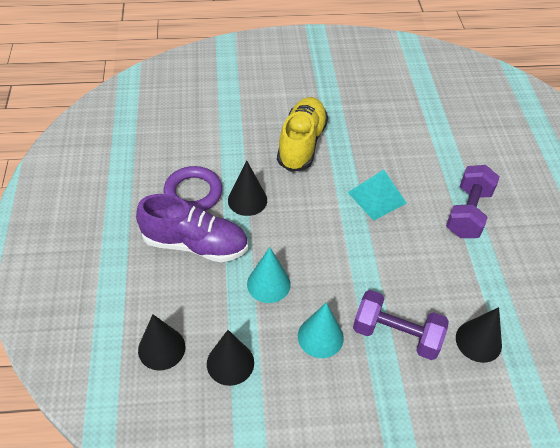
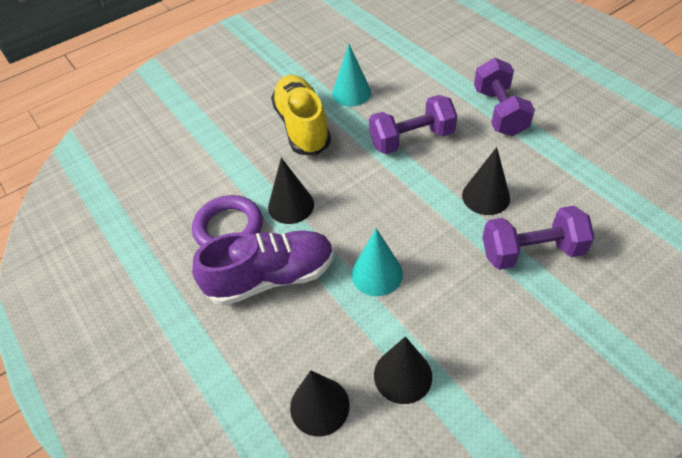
camera: 25 degrees left, 0 degrees up
(320, 337) = (467, 295): turquoise cone -> turquoise cone (351, 93)
(377, 197) = (411, 139): turquoise pyramid -> purple dumbbell
(478, 341) = (602, 215): black cone -> black cone (486, 196)

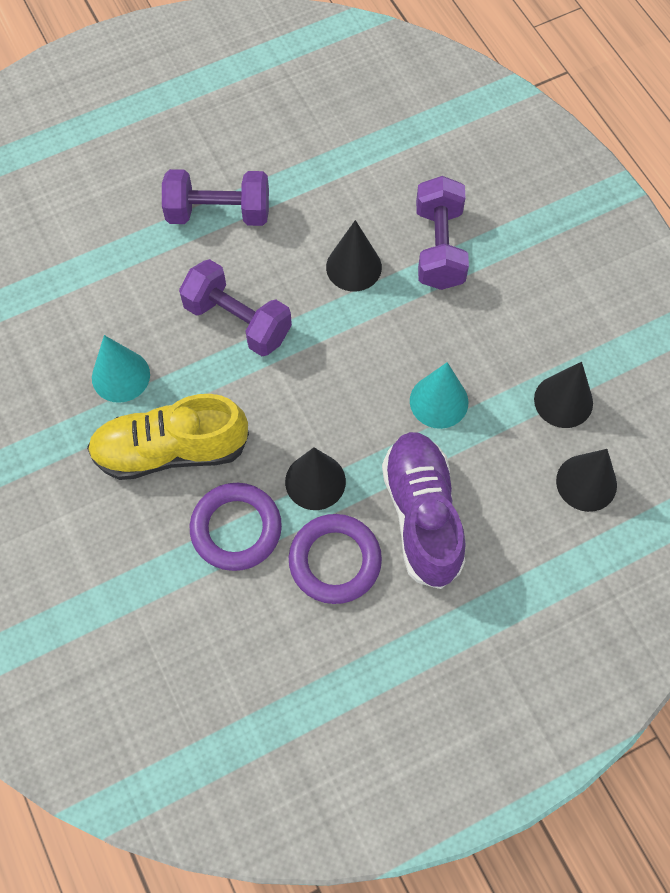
camera: 85 degrees left, 15 degrees up
(249, 169) = (236, 529): none -> purple ring
(411, 139) = (237, 321): purple dumbbell -> purple dumbbell turned 45 degrees counterclockwise

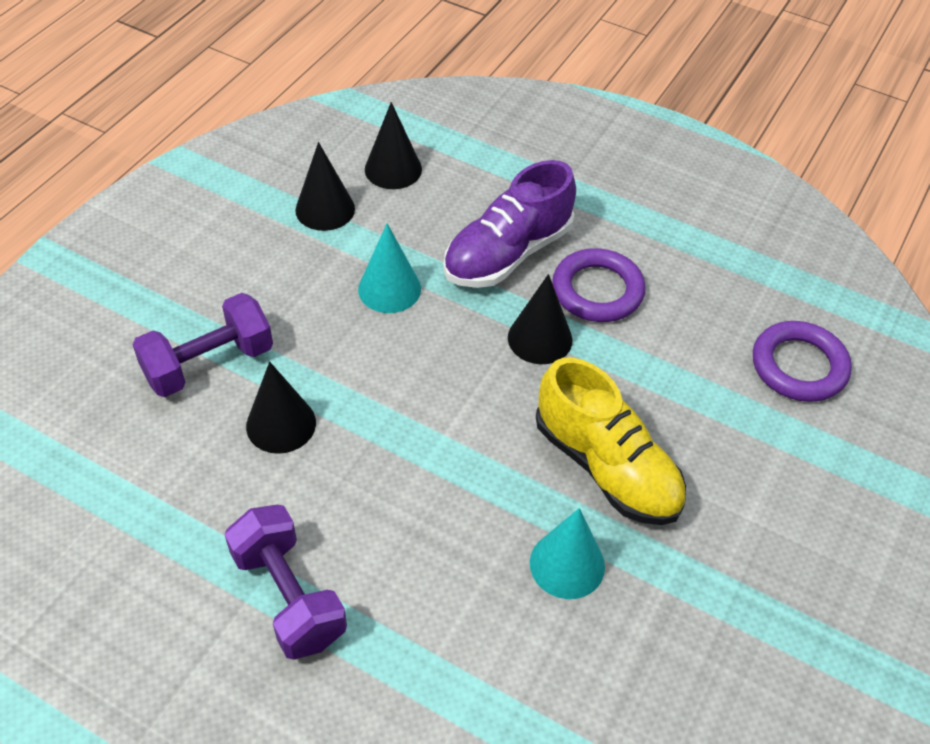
camera: 125 degrees left, 15 degrees down
(236, 529) = (633, 372): purple ring -> purple ring (799, 366)
(237, 321) = (420, 493): purple dumbbell -> none

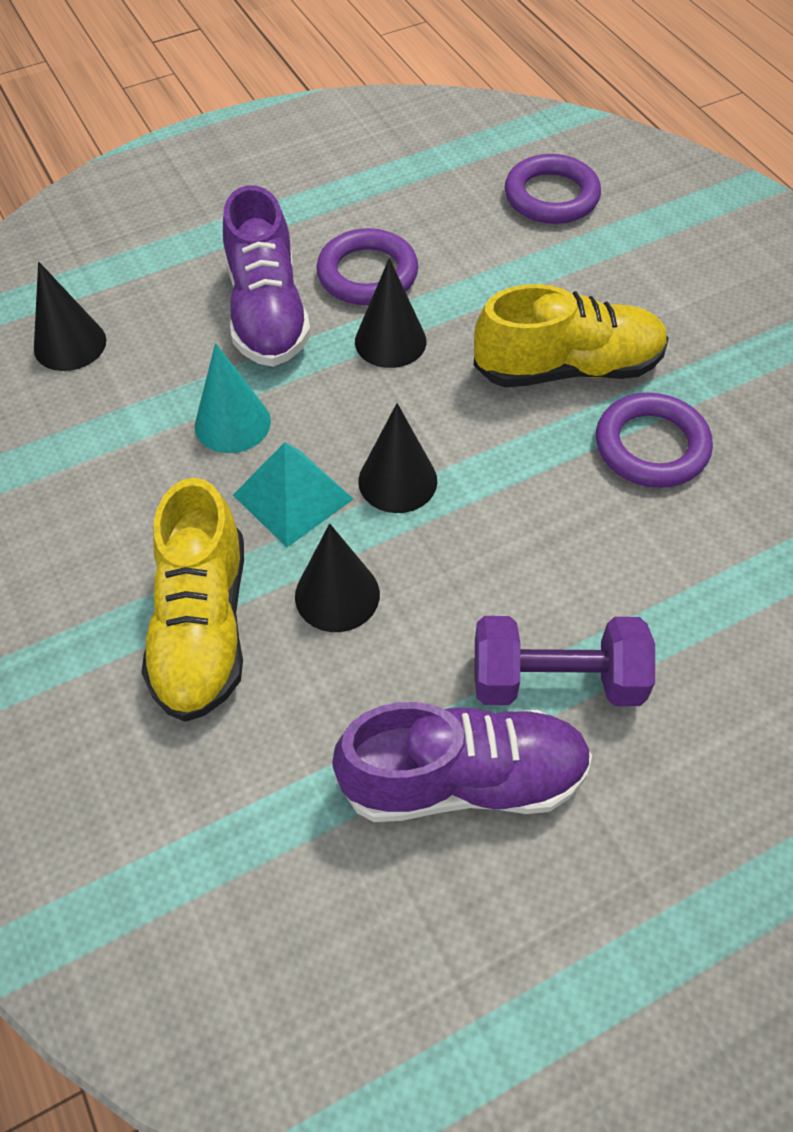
camera: 55 degrees left, 5 degrees up
(172, 574) = (463, 779): none -> purple shoe
(209, 364) = (202, 627): purple dumbbell -> yellow shoe
(325, 209) = (71, 426): black cone -> black cone (397, 480)
(348, 356) = (293, 497): none -> turquoise pyramid
(567, 564) = (651, 446): turquoise cone -> purple ring

